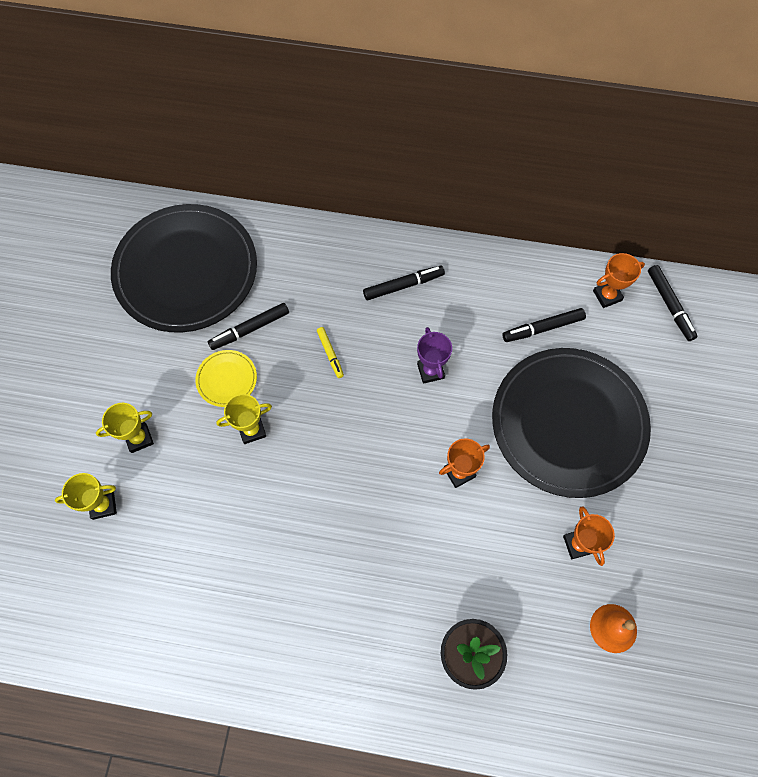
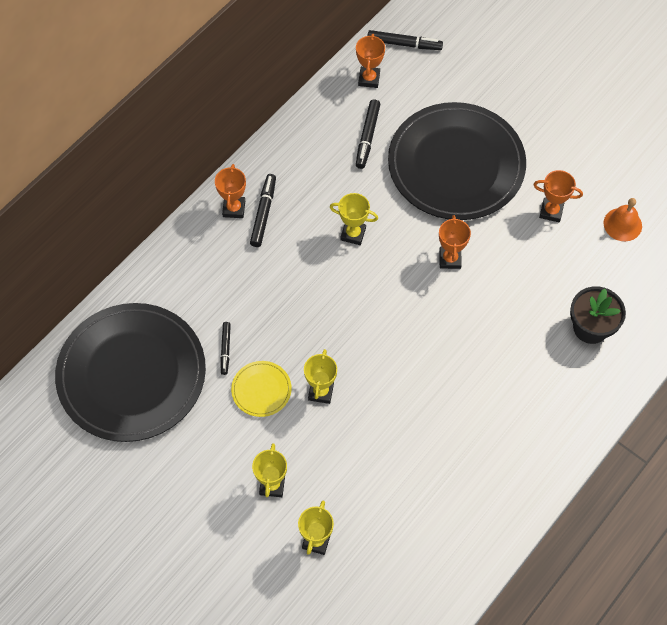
camera: 60 degrees left, 5 degrees down
(250, 329) = (225, 349): black marker -> black marker, size x0.65
(330, 354) = (290, 299): yellow marker -> none
(392, 260) = (234, 209): none -> orange trophy
(430, 371) = (353, 234): purple trophy -> yellow trophy

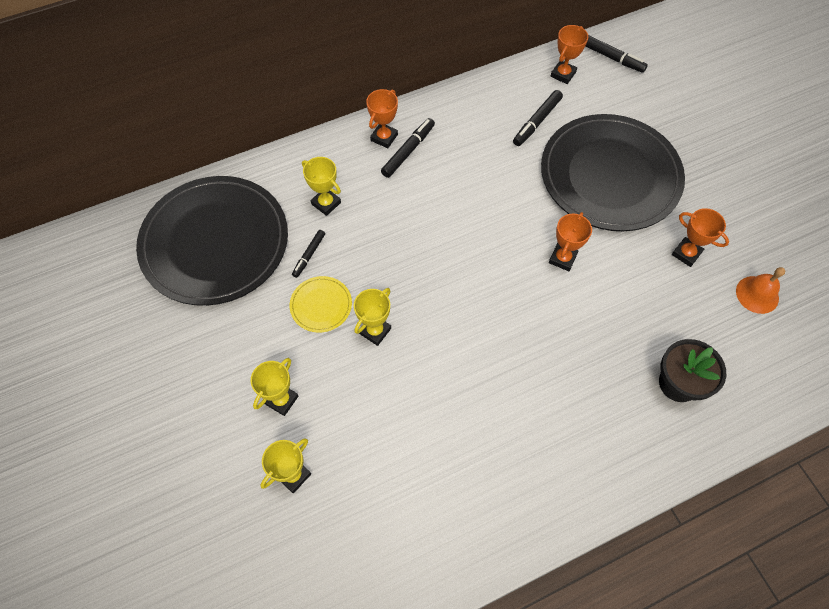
camera: 25 degrees right, 0 degrees up
(353, 234) = (480, 200): yellow trophy -> yellow trophy (326, 203)

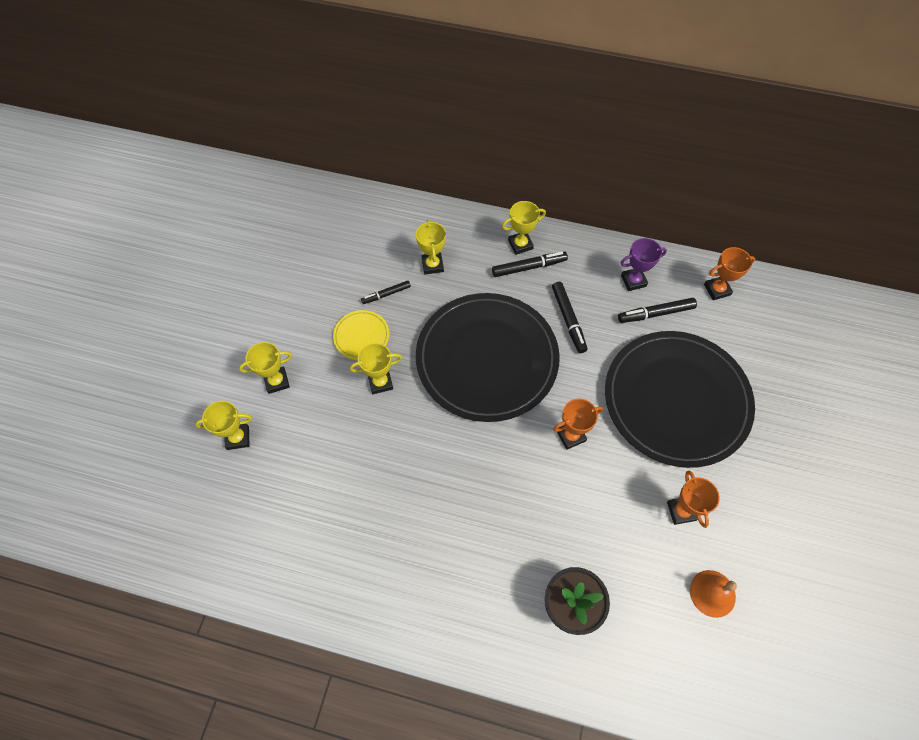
camera: 40 degrees right, 0 degrees up
(215, 243) = (333, 241): black plate -> black plate (487, 359)
(384, 137) = (520, 244): orange trophy -> yellow trophy
(498, 108) = (633, 281): none -> purple trophy
(610, 57) = (775, 302): black marker -> black marker (568, 319)

